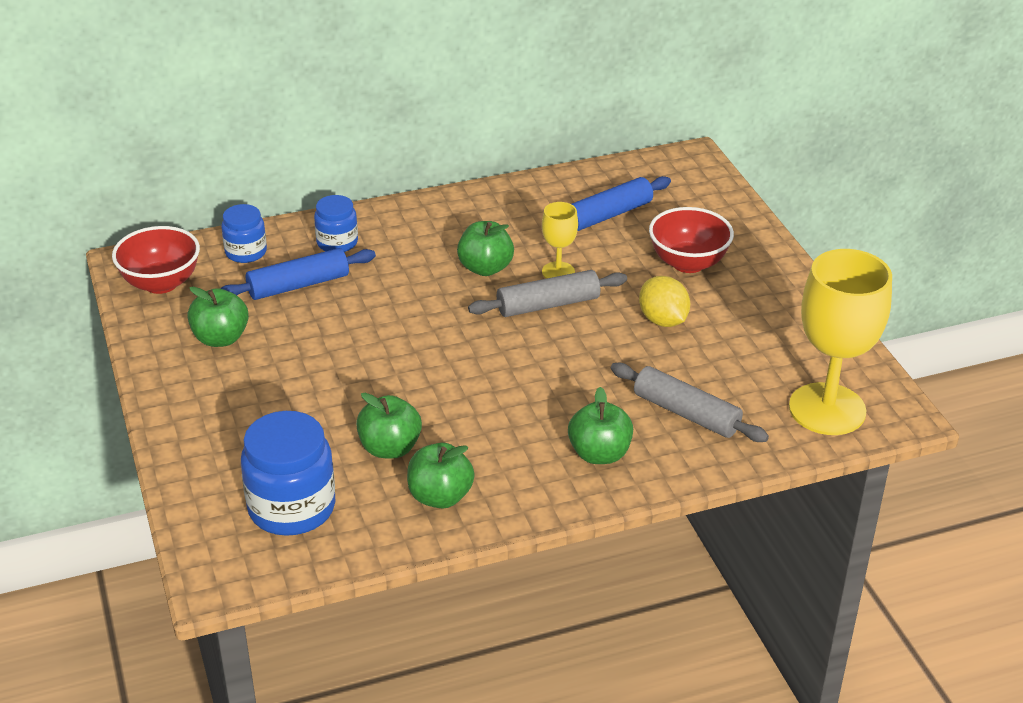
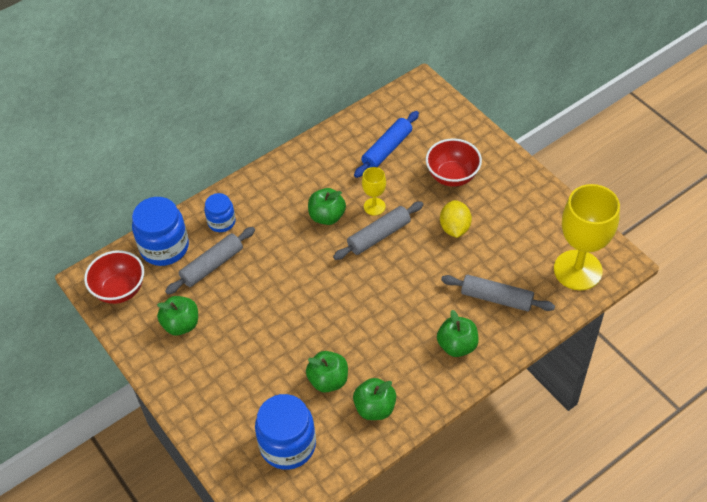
camera: 15 degrees left, 15 degrees up
(246, 252) = (164, 247): blue jar -> blue jar, size x1.73
(298, 285) = (212, 265): blue rolling pin -> grey rolling pin
(663, 320) = (454, 228): yellow lemon -> yellow lemon turned 45 degrees clockwise

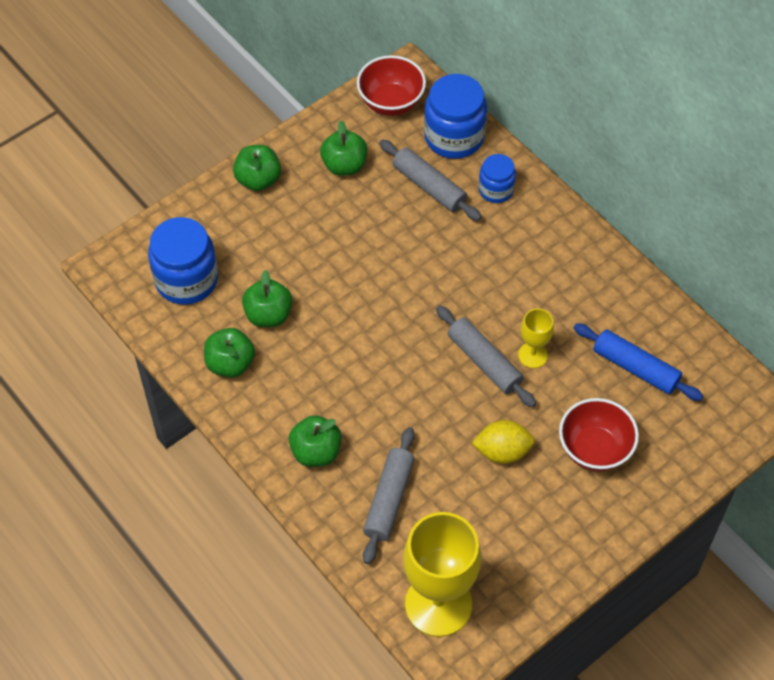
camera: 85 degrees right, 5 degrees up
(327, 216) = (512, 302): green apple -> green apple (258, 180)

